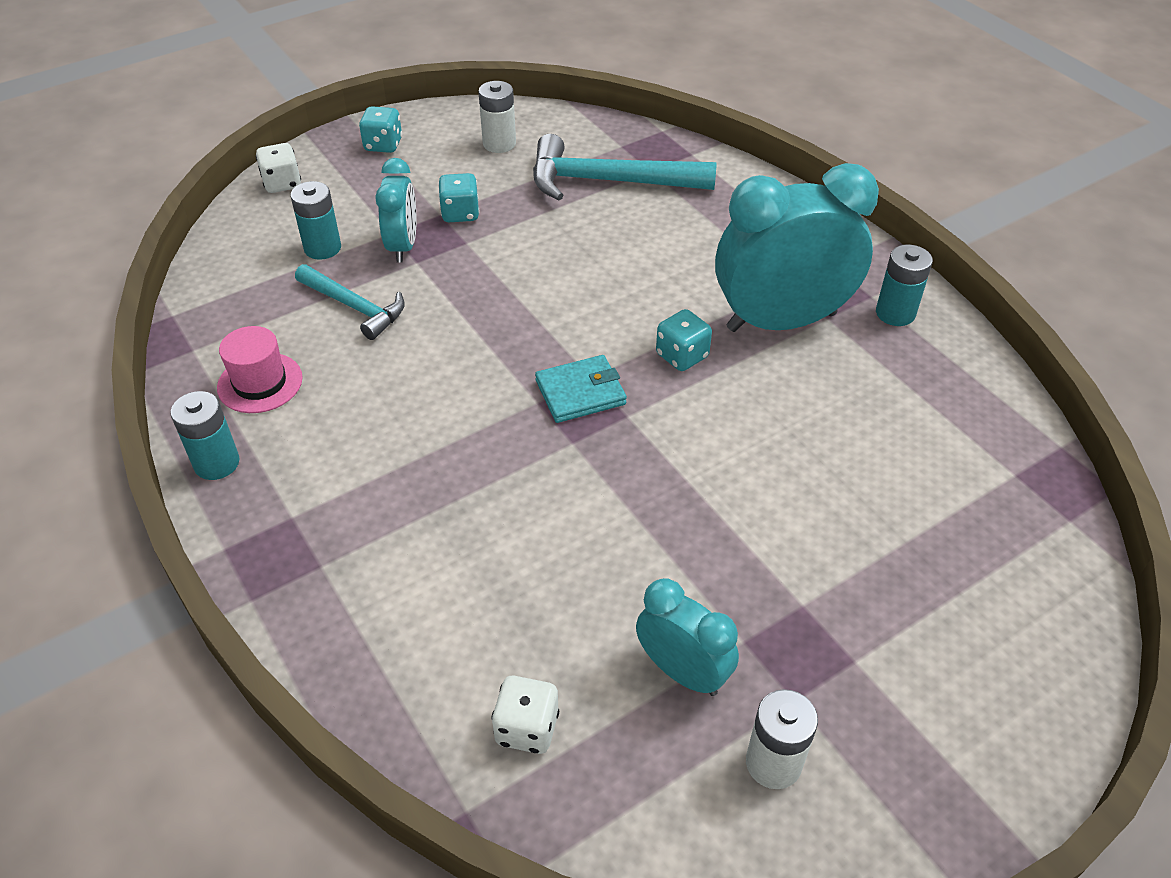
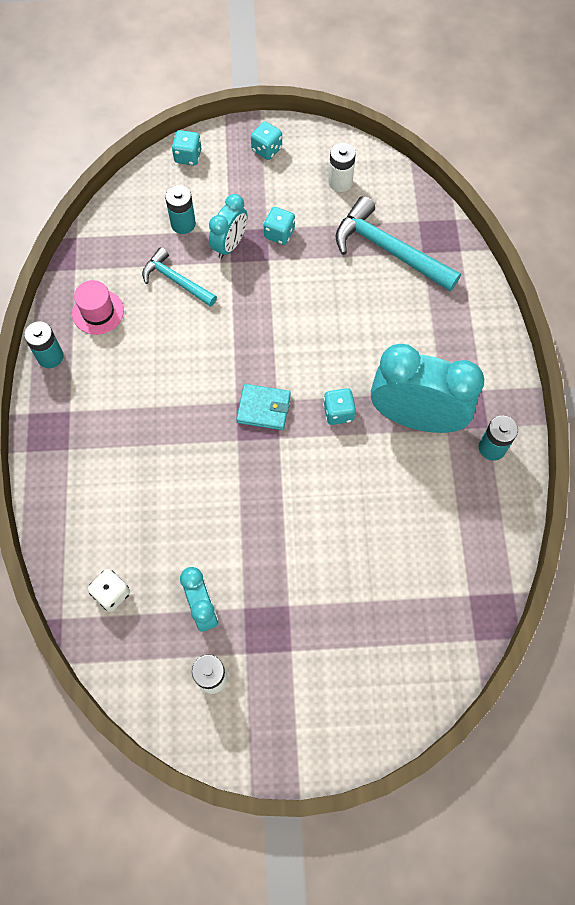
camera: 30 degrees right, 20 degrees up
(282, 183) = (188, 156): white dice -> turquoise dice
(354, 307) = (176, 280): turquoise hammer -> turquoise hammer turned 150 degrees clockwise

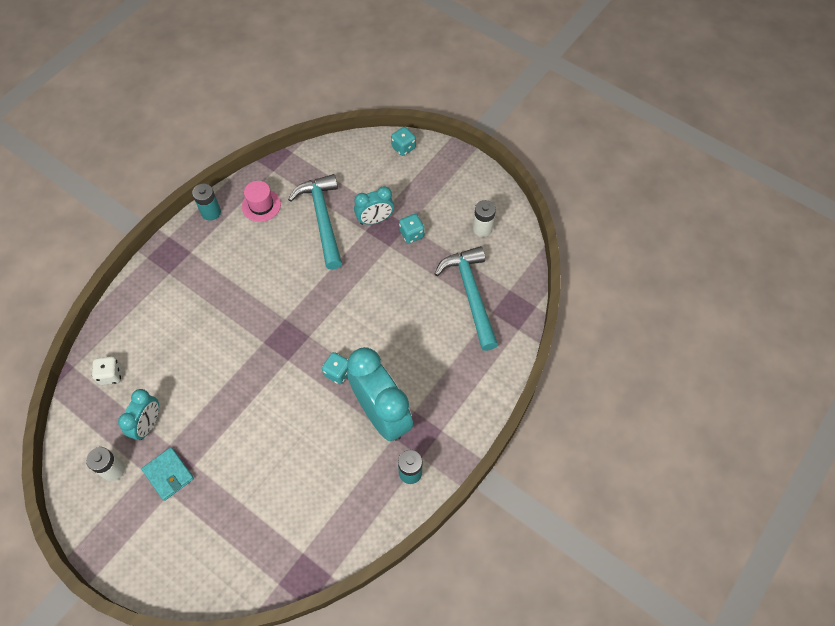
camera: 40 degrees right, 5 degrees down
(176, 280) = (322, 219): turquoise hammer -> turquoise hammer, size x1.64
(183, 224) = (360, 187): turquoise battery -> none
(263, 408) = (296, 335): turquoise wallet -> turquoise wallet (168, 474)
(266, 149) = (456, 176): turquoise dice -> none

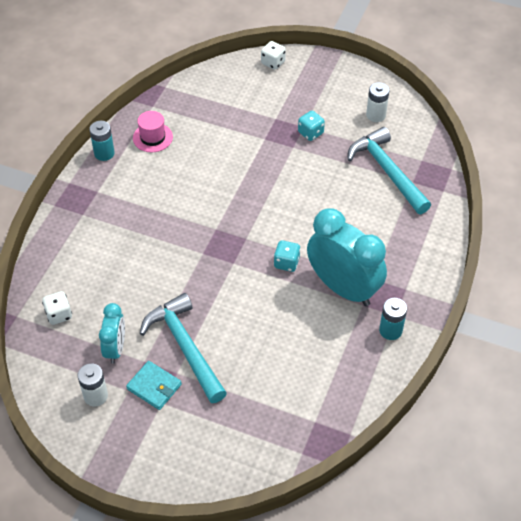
camera: 15 degrees left, 10 degrees down
(322, 219) = (218, 137): turquoise hammer -> turquoise hammer (185, 347)
(375, 220) = (270, 128): turquoise clock -> none
(403, 147) = (273, 62): turquoise dice -> white dice

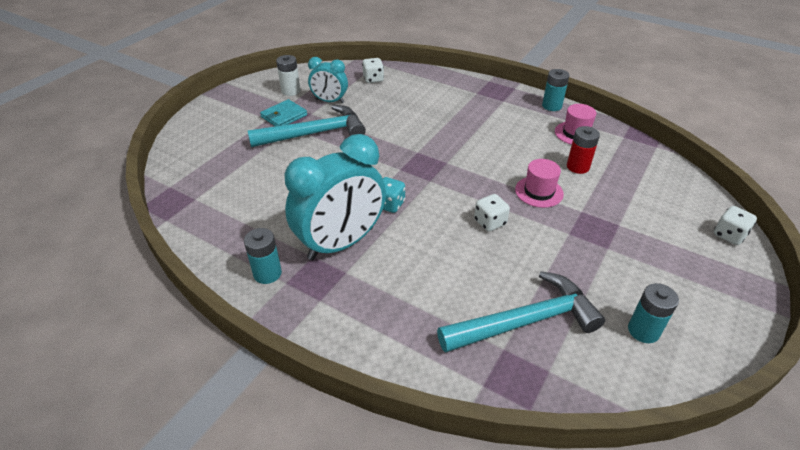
camera: 100 degrees right, 10 degrees down
(205, 138) = (578, 167): none -> red battery
(246, 164) = (539, 192): none -> pink hat
(292, 194) = (490, 222): none -> white dice
(310, 133) = (596, 253): turquoise dice -> none
(376, 115) = (643, 331): white battery -> turquoise battery

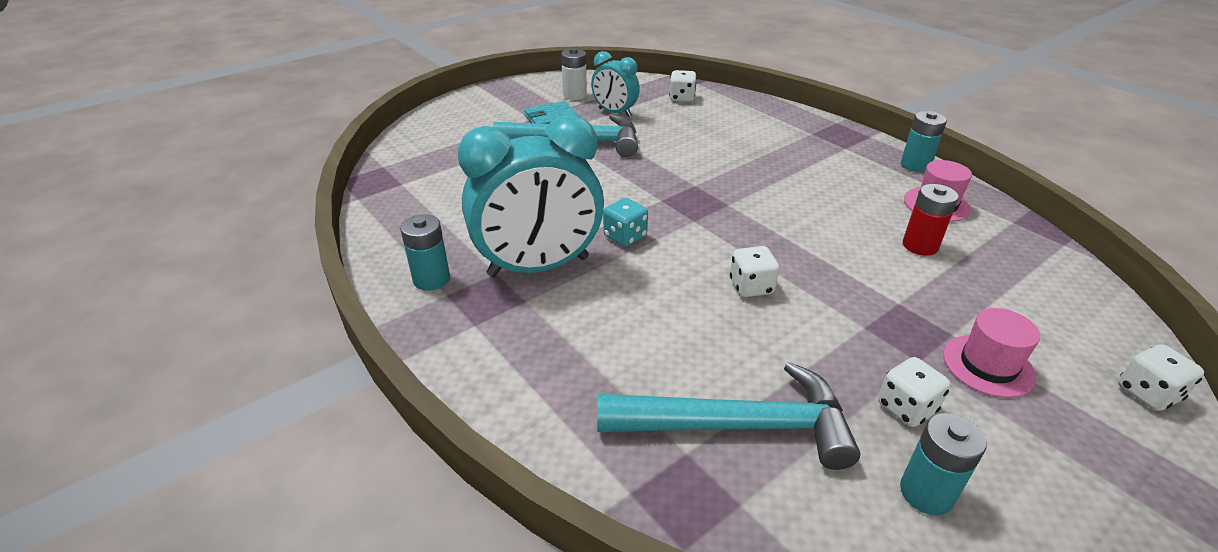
camera: 20 degrees right, 5 degrees down
(539, 192) = (843, 264): pink hat -> pink hat (988, 365)
(613, 281) = (906, 407): none -> white dice

